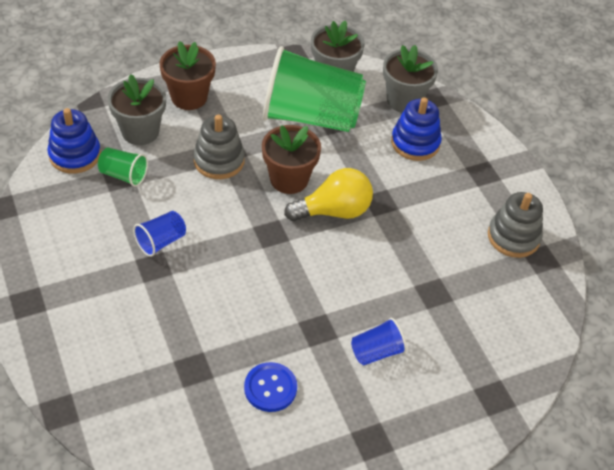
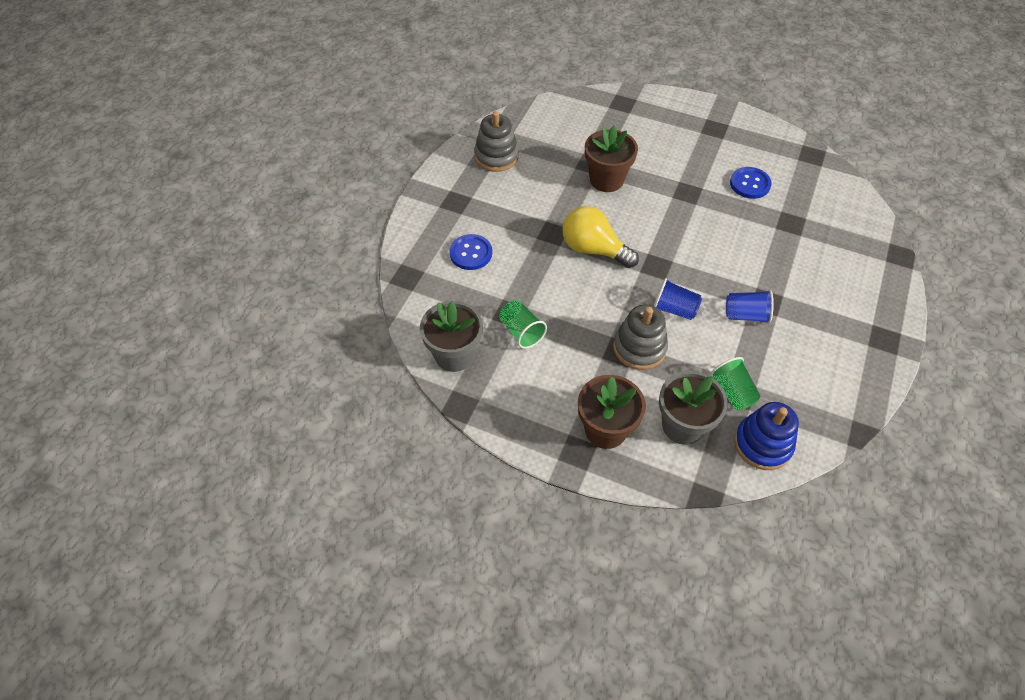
camera: 130 degrees left, 5 degrees up
(289, 179) = (599, 294): brown flower pot -> brown flower pot (606, 180)
(310, 116) = (521, 332): green cup -> green cup, size x0.43
(377, 352) = (664, 160): blue cup -> blue cup (674, 309)
(404, 100) = (430, 290): grey flower pot -> none
(415, 143) = (471, 253): blue stacking toy -> blue button

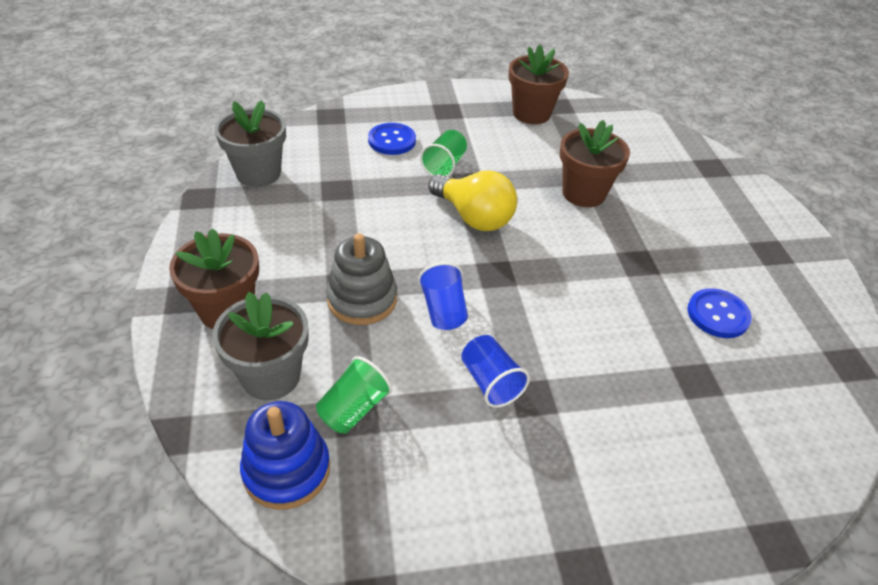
camera: 55 degrees right, 10 degrees down
(496, 156) = (531, 113): grey stacking toy -> brown flower pot
(521, 332) = (318, 205): green cup -> green cup (444, 166)
(593, 249) = (473, 217): yellow light bulb -> yellow light bulb turned 135 degrees clockwise

